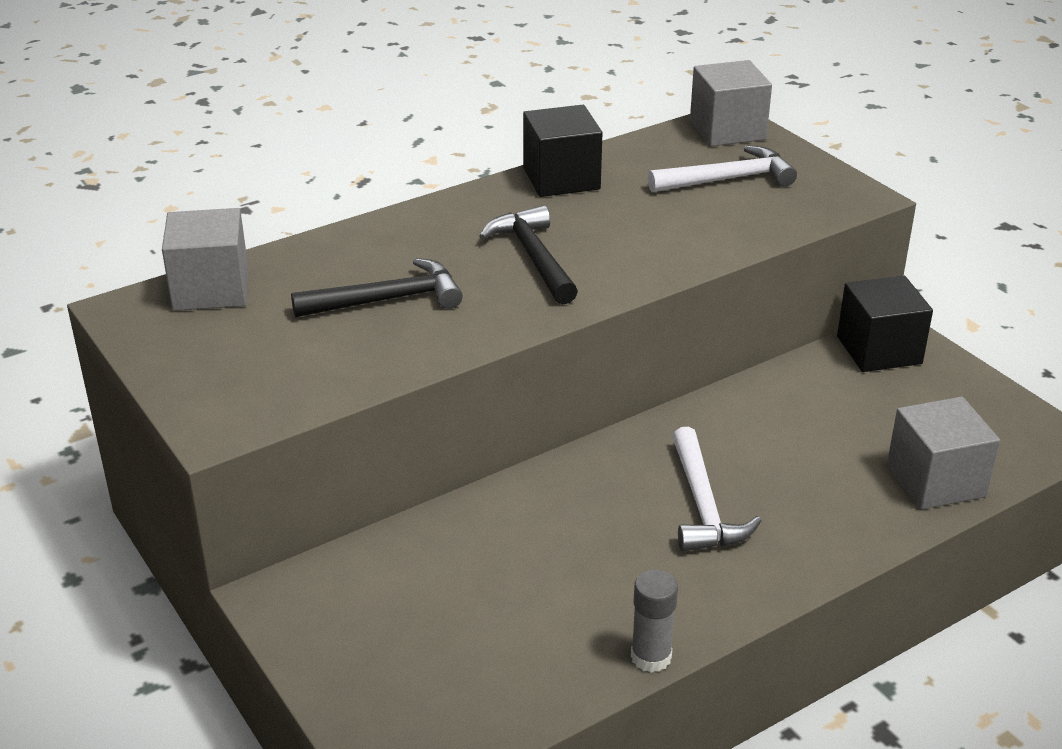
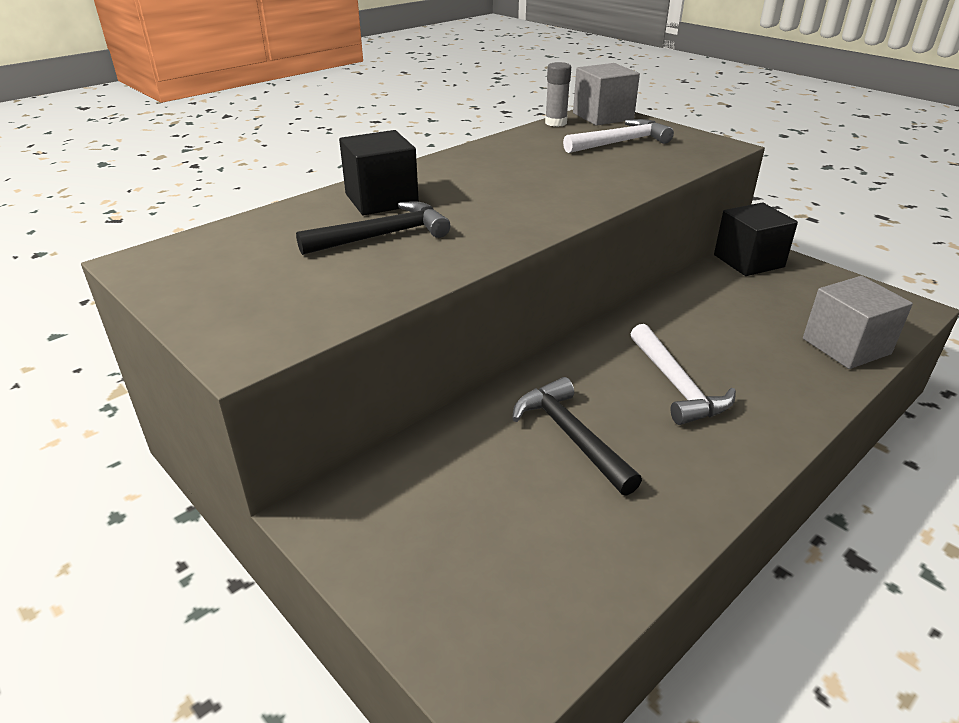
camera: 10 degrees left, 0 degrees up
(211, 289) = (219, 240): grey cube -> none
(533, 257) = (496, 198): black hammer -> black hammer (571, 436)
(561, 179) = (494, 150): black cube -> black cube (381, 200)
(651, 657) = (696, 526): grey glue stick -> grey glue stick (555, 123)

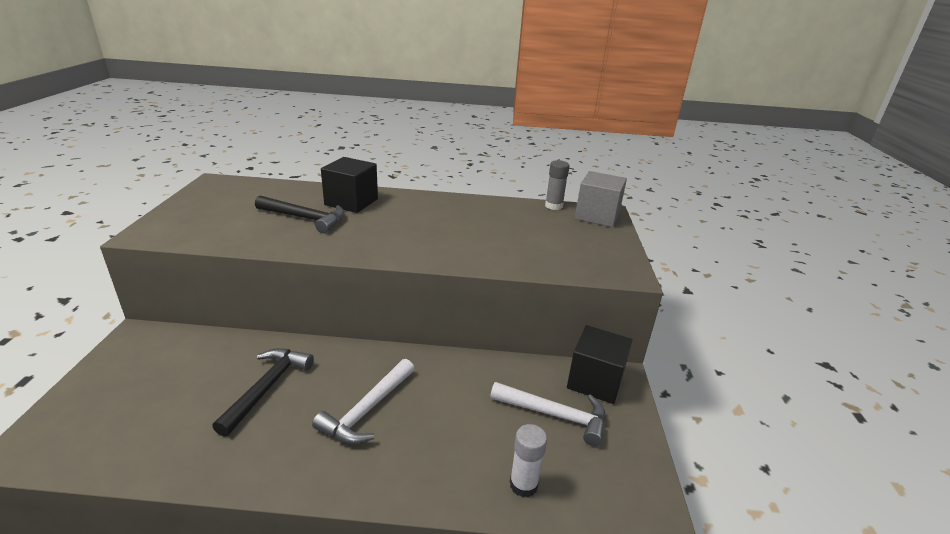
camera: 45 degrees right, 5 degrees down
(621, 142) = (559, 236): white hammer -> white hammer (555, 415)
(846, 346) = (523, 484): grey cube -> white glue stick

